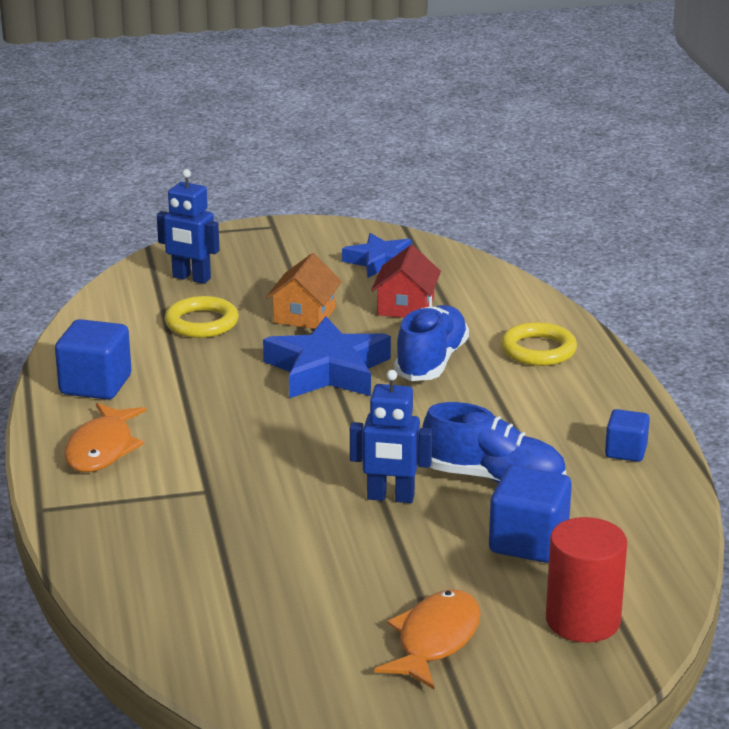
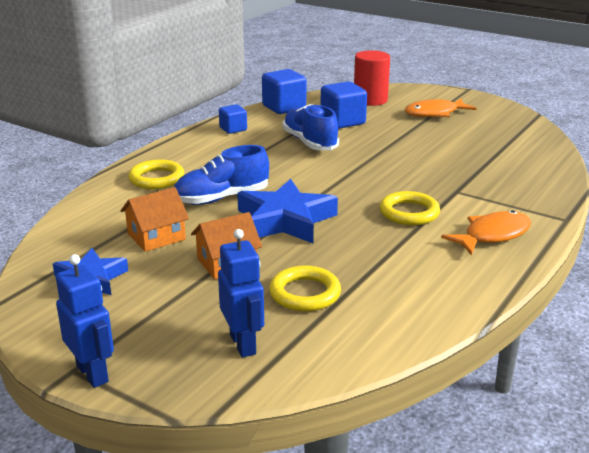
camera: 135 degrees left, 0 degrees up
(95, 385) = (449, 280): blue cube -> blue cube (284, 107)
(221, 435) = (409, 213): none -> yellow ring
(390, 497) = (369, 154): blue robot -> blue robot (93, 373)
(406, 306) = (156, 237): red house -> orange house

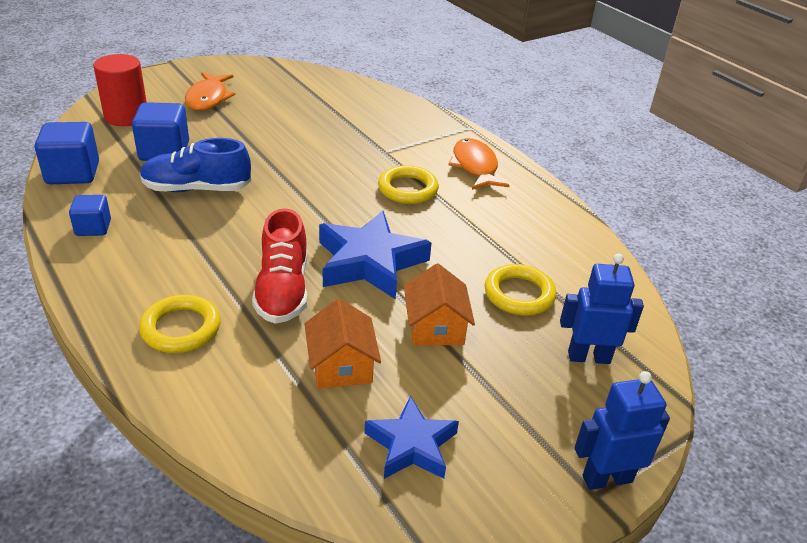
camera: 70 degrees left, 10 degrees up
(221, 198) = (283, 290): blue shoe -> red shoe

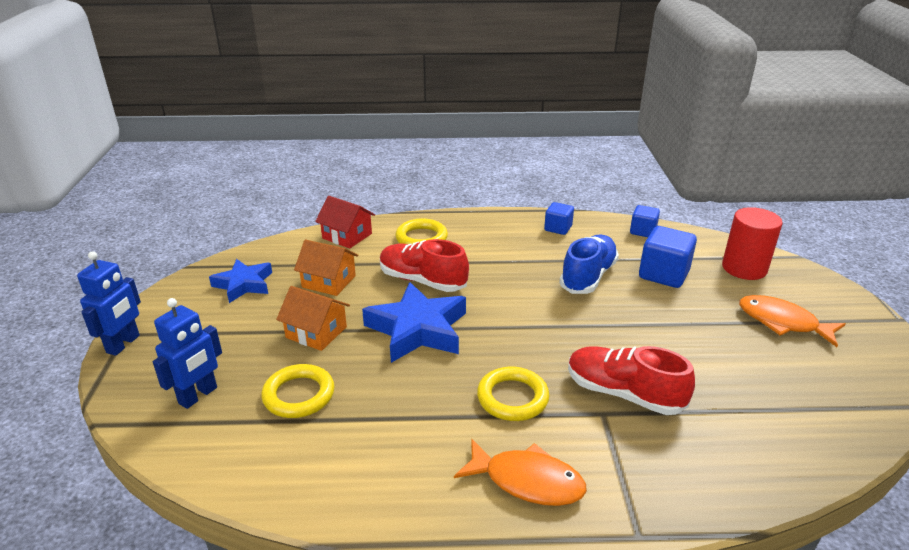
camera: 125 degrees right, 5 degrees down
(73, 173) = (643, 231): blue cube -> blue cube, size x0.60
(217, 406) = (347, 236): none -> red house
(356, 147) = (623, 393): none -> red shoe

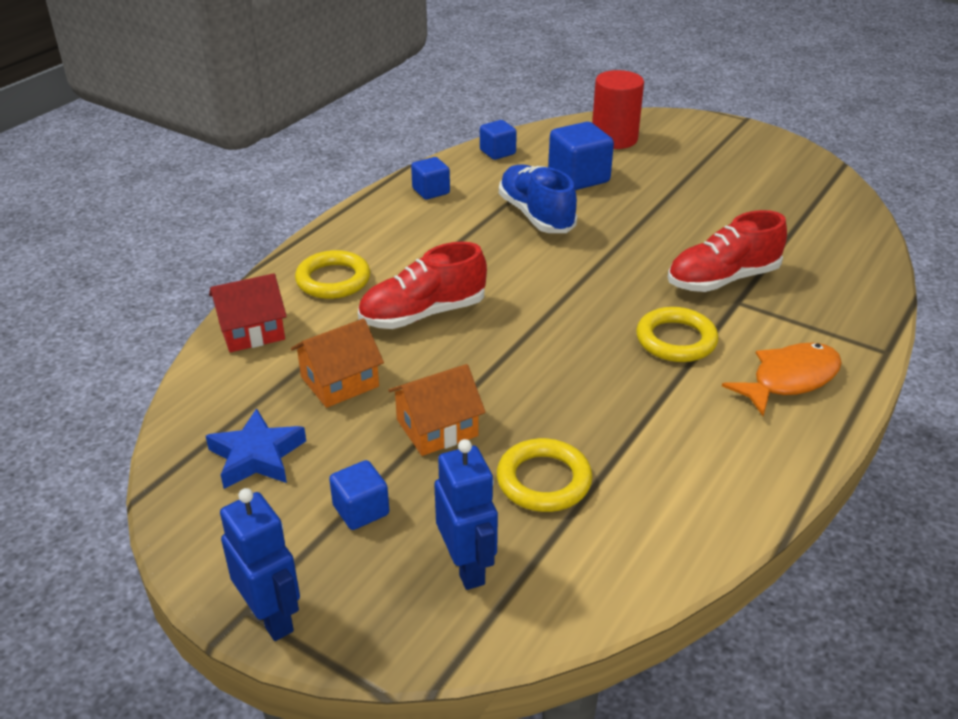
camera: 55 degrees left, 5 degrees up
(223, 336) = (361, 510): none -> blue cube
(417, 329) = (511, 353): blue star -> none
(782, 322) = (703, 163): orange fish -> none

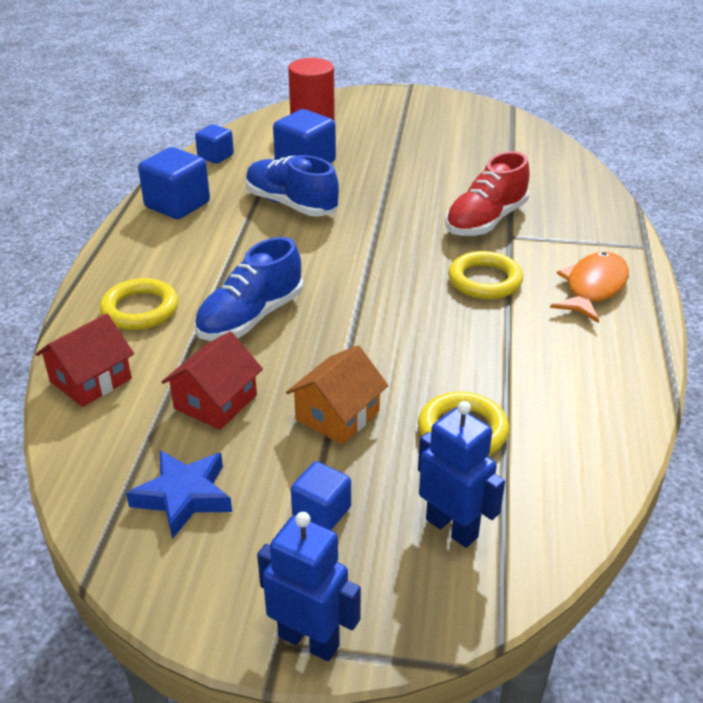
camera: 25 degrees left, 0 degrees up
(339, 382) = (215, 402): orange house -> red house
(423, 314) = (250, 318): red shoe -> blue shoe
(431, 191) = (177, 205): blue cube -> blue cube, size x1.66

